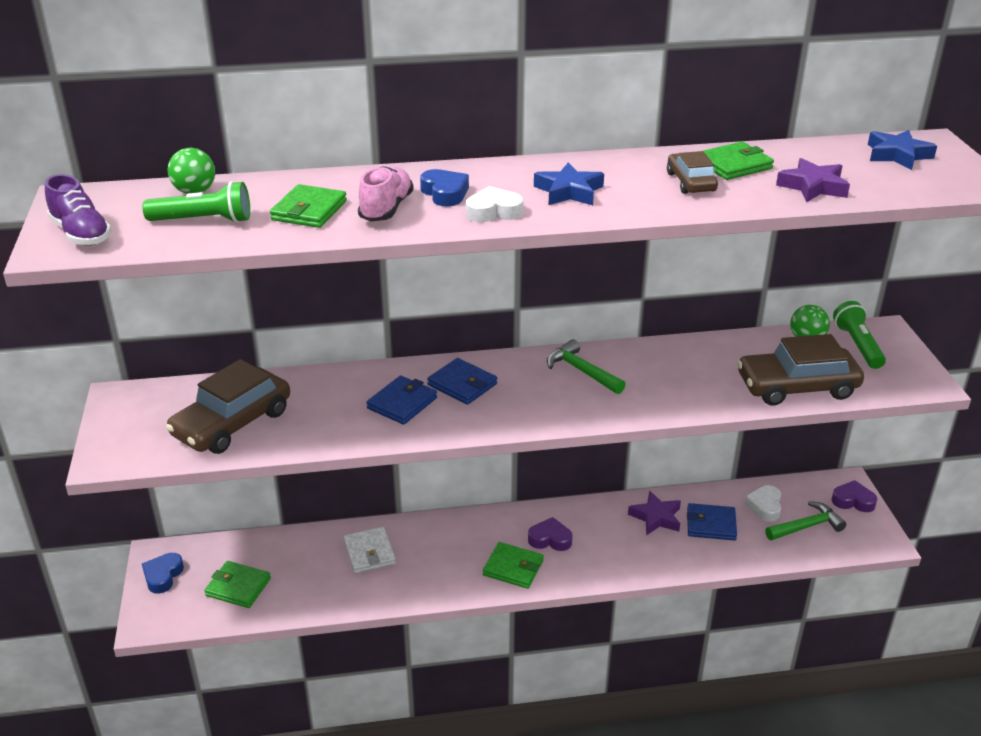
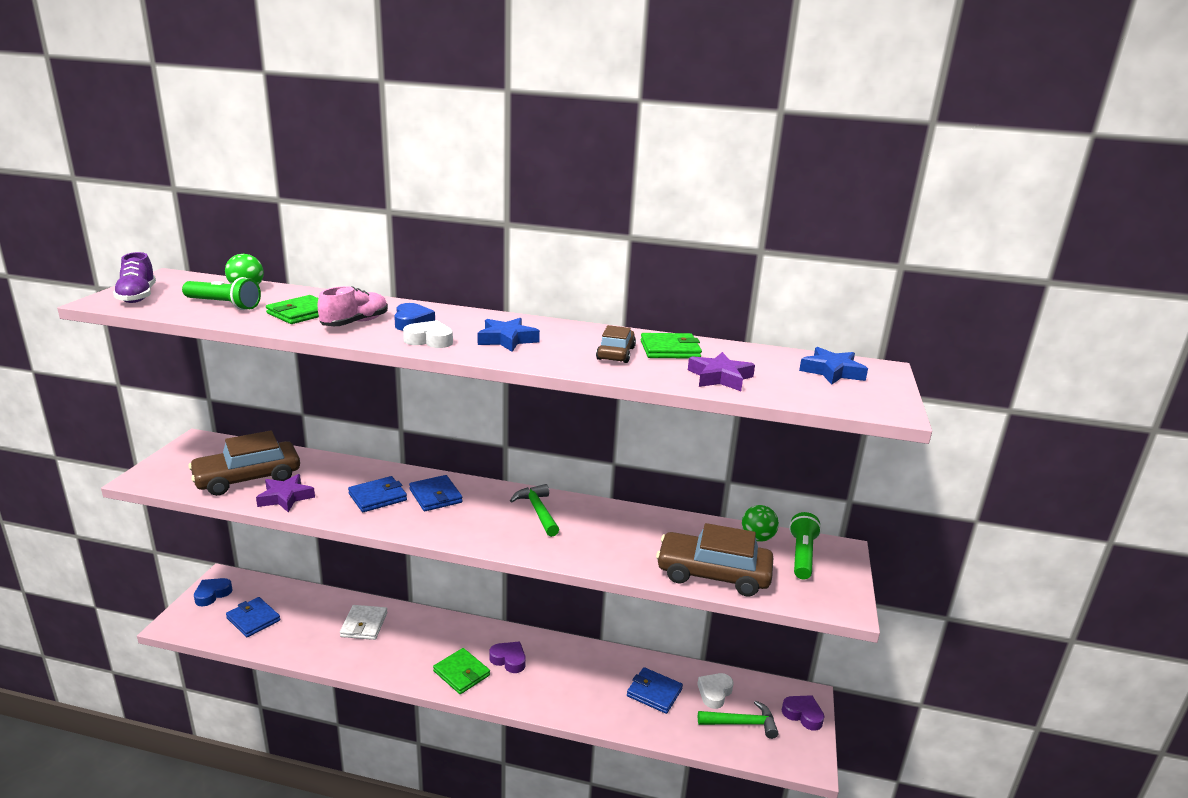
camera: 20 degrees right, 10 degrees down
(238, 587) = (253, 619): green wallet -> blue wallet
(656, 517) = (610, 671): purple star -> purple star (285, 497)

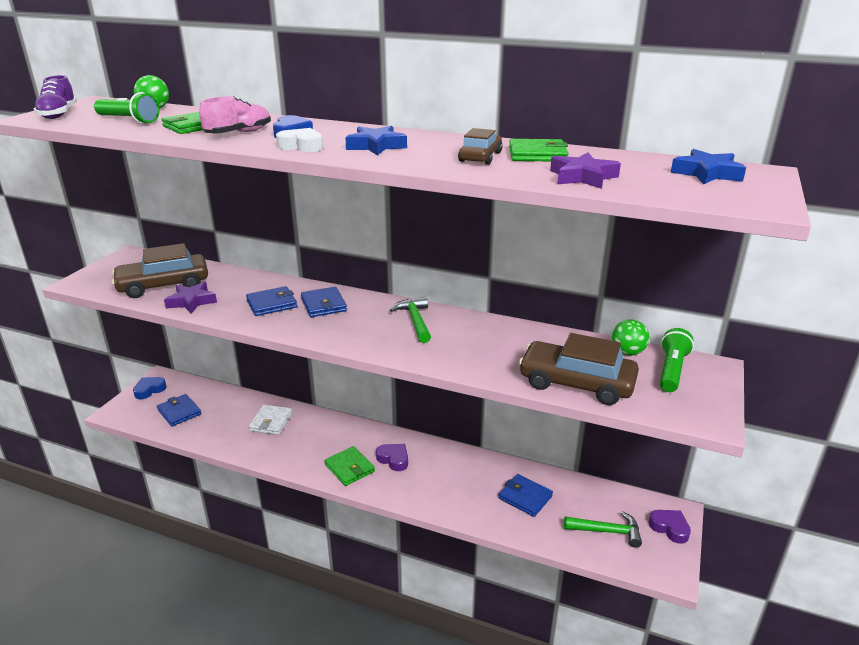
camera: 10 degrees right, 5 degrees up
(714, 693) = (583, 501): white heart -> none

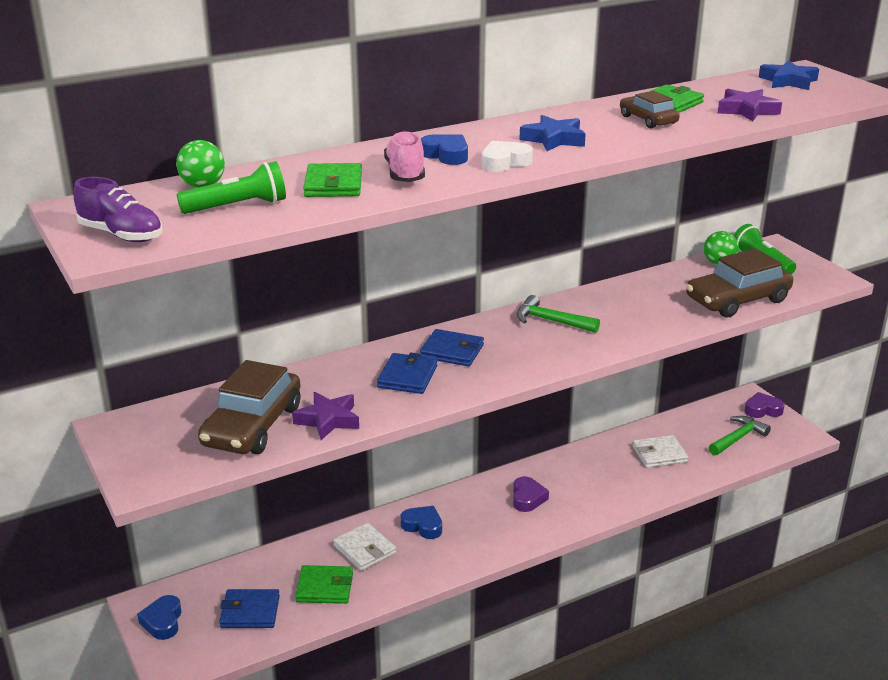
camera: 50 degrees left, 0 degrees up
(316, 431) = (423, 526): none -> blue heart
(349, 468) = (509, 530): green wallet -> green wallet (325, 587)
(393, 459) = (527, 498): purple heart -> purple heart turned 105 degrees clockwise
(525, 497) = (659, 454): blue wallet -> white wallet

